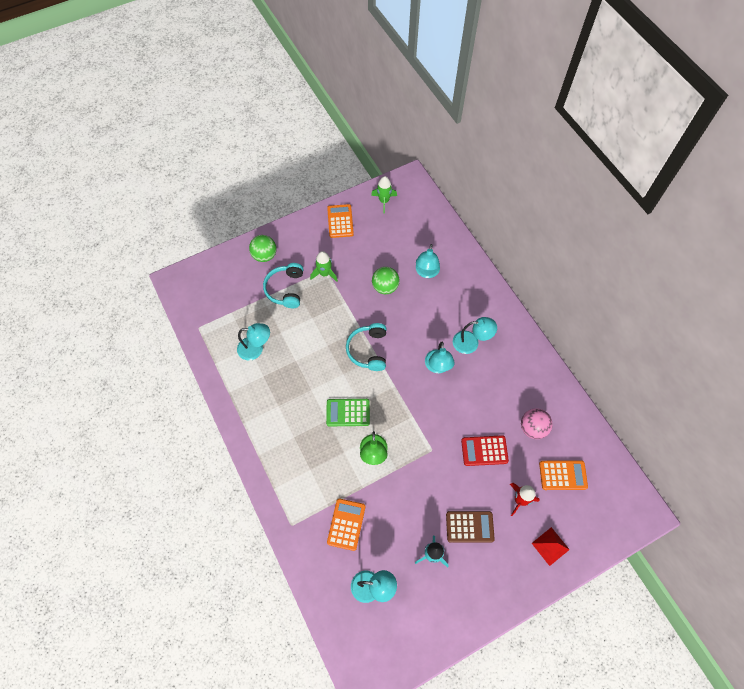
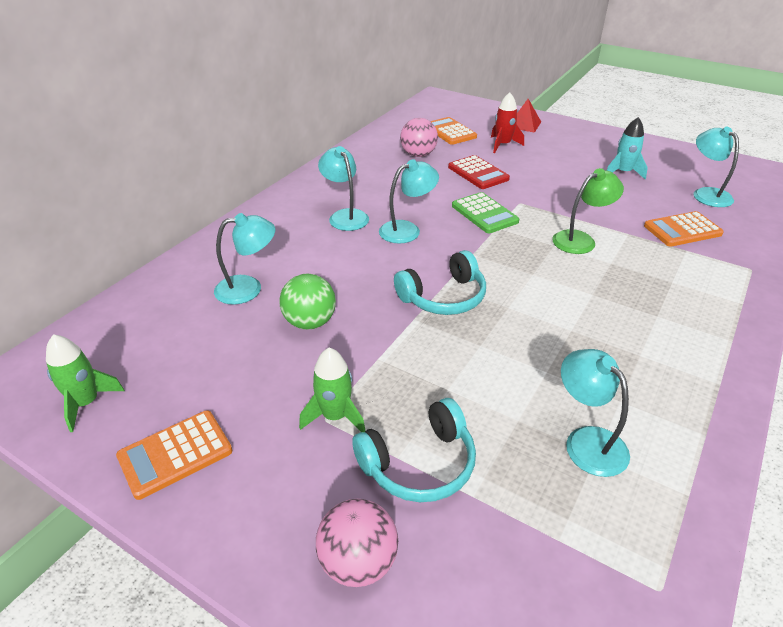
camera: 120 degrees left, 25 degrees down
(264, 255) = (358, 562): green ball -> pink ball
(348, 412) = (558, 279): green calculator -> green calculator (484, 214)
(469, 526) = (566, 161): brown calculator -> none

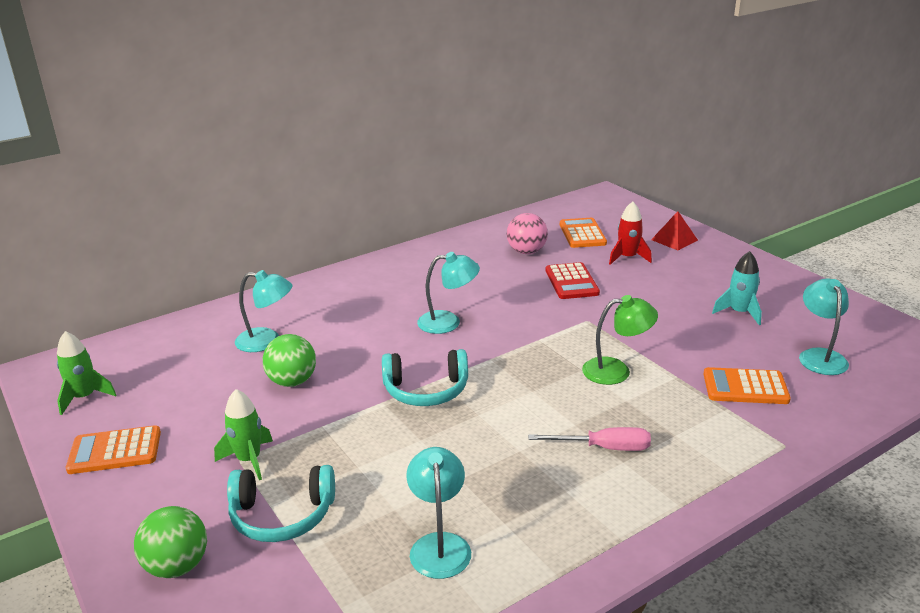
camera: 25 degrees right, 10 degrees down
(345, 216) = (402, 297): turquoise lamp -> none
(358, 562) = (177, 566): pink ball -> green ball
(484, 214) = (539, 323): green calculator -> none
(632, 308) = (604, 448): none -> pink screwdriver

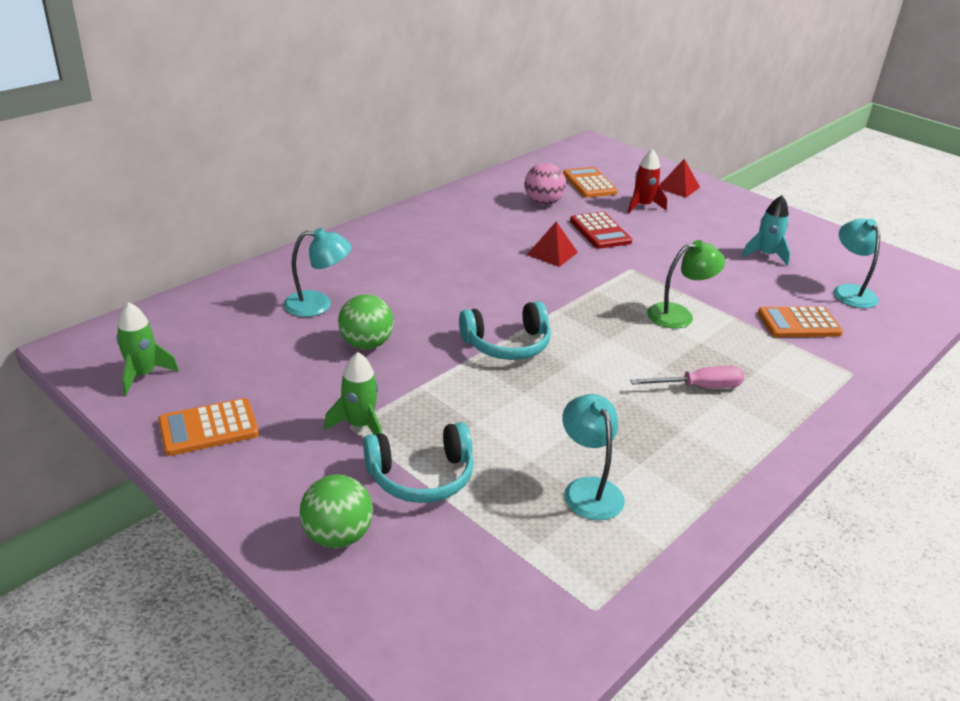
camera: 15 degrees left, 5 degrees up
(448, 322) = (498, 276): turquoise lamp -> none
(512, 302) = (552, 253): none -> red pyramid

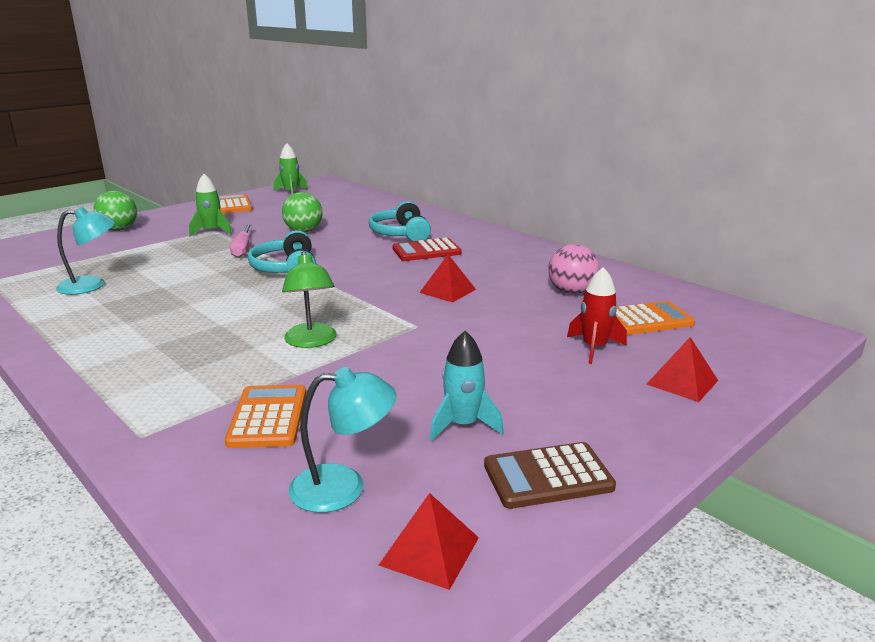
camera: 95 degrees right, 10 degrees down
(318, 304) = (360, 219): turquoise lamp -> none
(421, 476) = (150, 245): turquoise headphones -> turquoise headphones (400, 234)
(600, 231) = (506, 316): red calculator -> red calculator (426, 251)
(699, 387) = (179, 337): pink screwdriver -> pink screwdriver (243, 249)
(800, 234) = (548, 476): none -> brown calculator
(878, 267) = (429, 551): none -> red pyramid

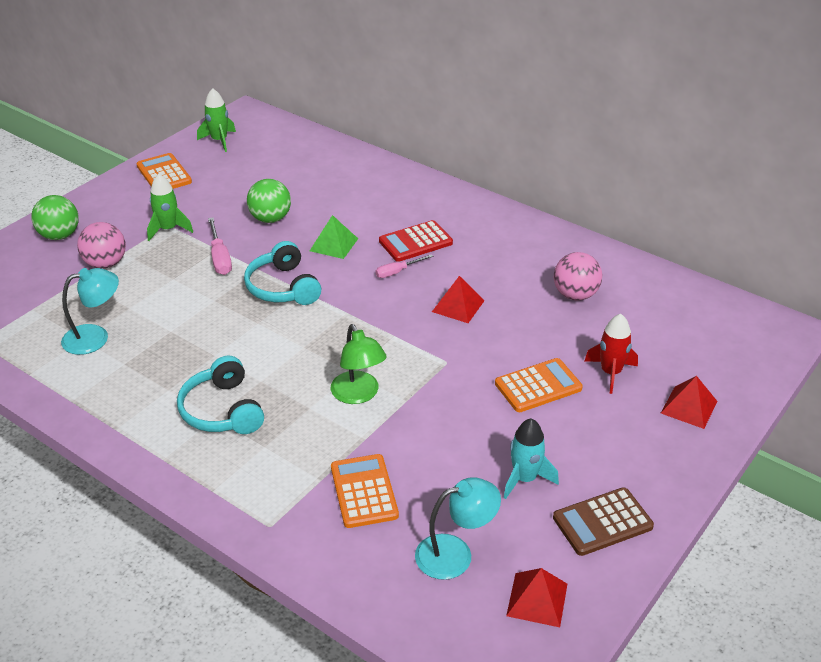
camera: 10 degrees left, 15 degrees up
(142, 246) = (105, 264): none -> pink ball
(350, 248) = (333, 244): none -> green pyramid
(399, 266) = (397, 272): none -> pink screwdriver
(400, 234) = (377, 213): turquoise headphones -> turquoise headphones (222, 410)
(647, 319) = (650, 328): orange calculator -> orange calculator (538, 386)

